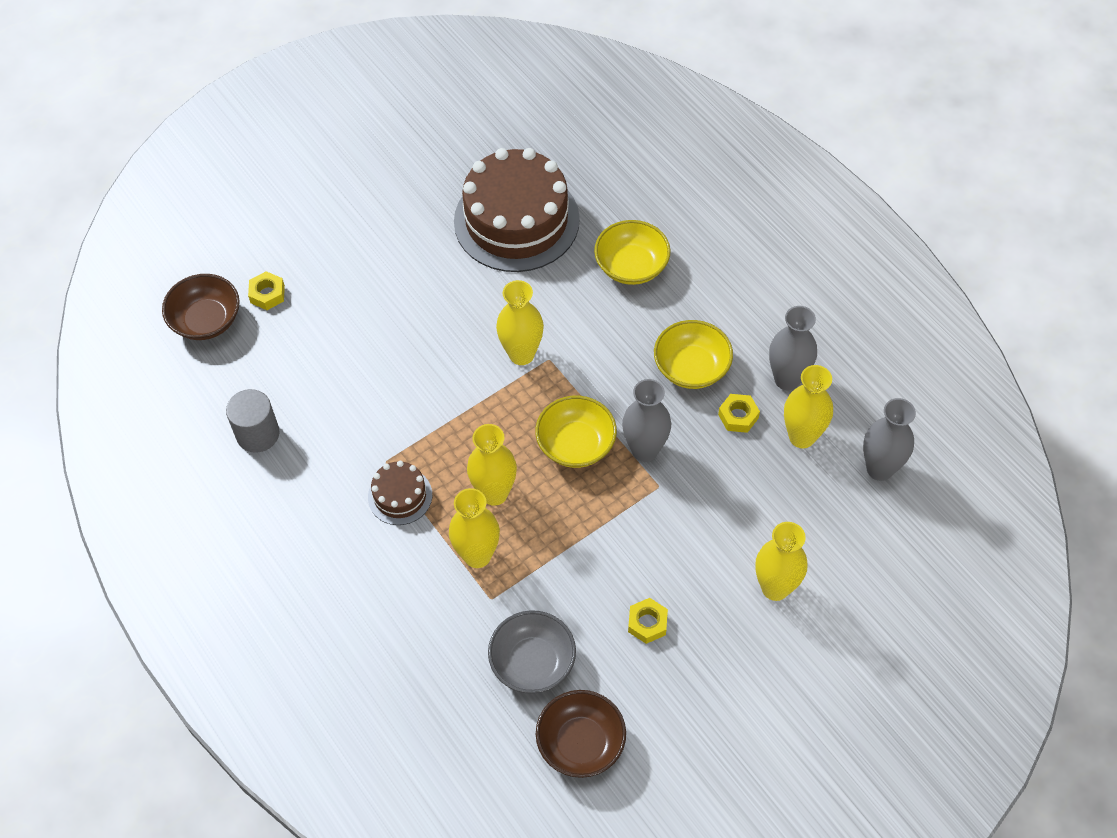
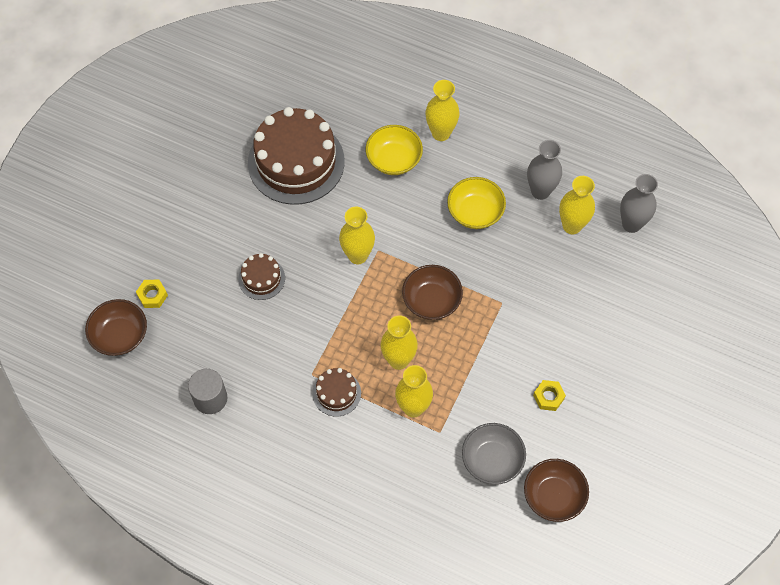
camera: 30 degrees left, 5 degrees up
(397, 330) = (261, 278): none -> brown cake
(576, 444) = (431, 300): yellow bowl -> brown bowl
(645, 450) = (478, 283): grey vase -> none
(738, 416) = (524, 231): yellow nut -> none
(775, 588) = (613, 334): yellow vase -> yellow vase (441, 133)

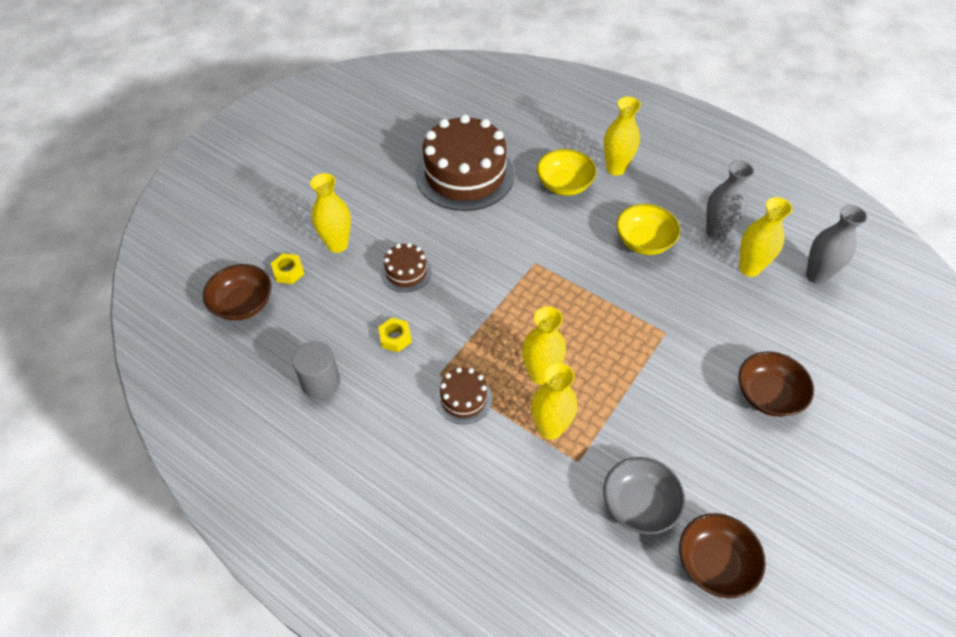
camera: 10 degrees right, 10 degrees down
(358, 255) = (512, 264): yellow vase -> yellow vase (337, 245)
(431, 300) = (586, 319): brown bowl -> brown bowl (767, 395)
(548, 397) = (714, 442): yellow nut -> yellow nut (395, 338)

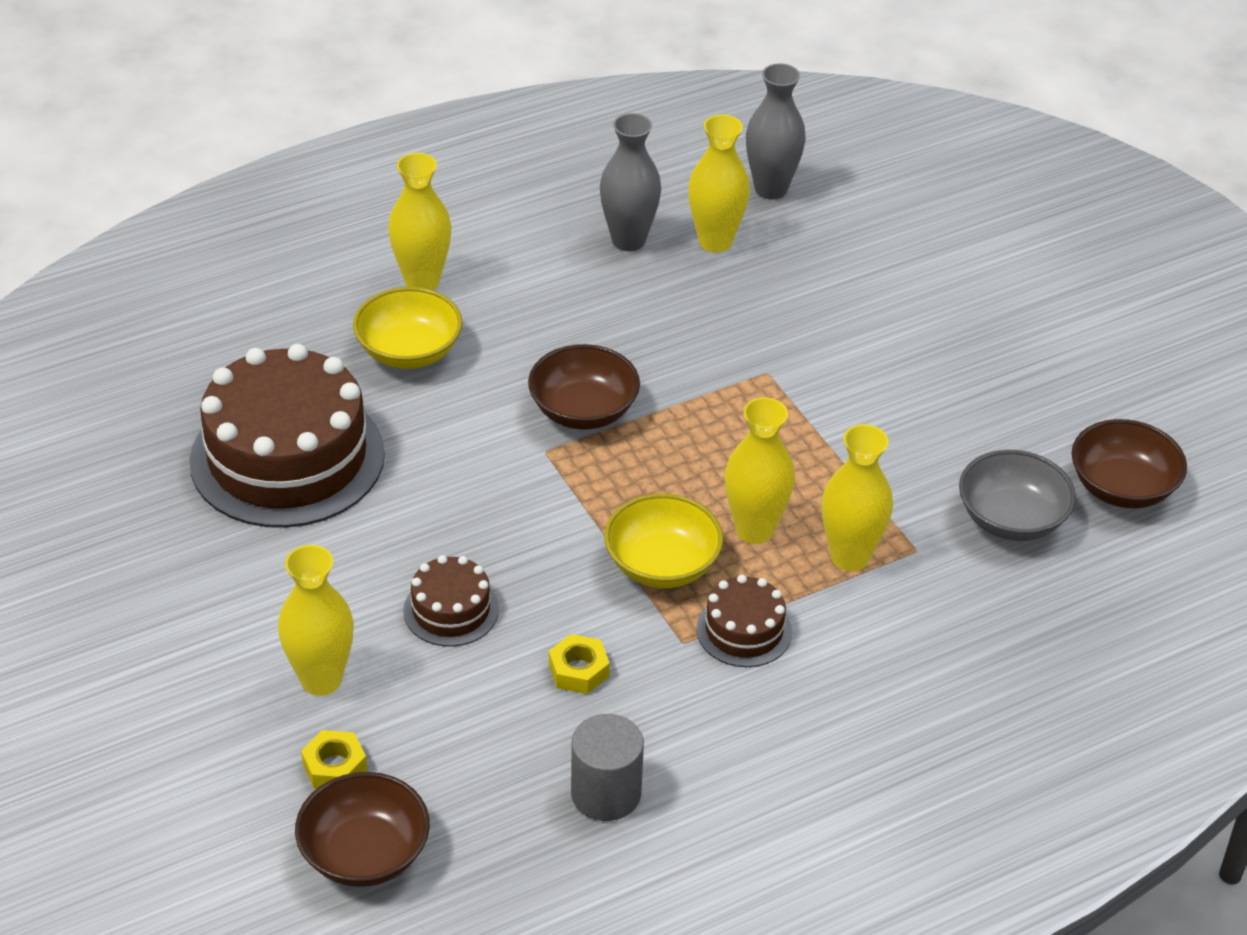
camera: 65 degrees left, 10 degrees down
(644, 241) = (591, 319): yellow bowl -> yellow bowl (662, 565)
(767, 395) = (923, 327): brown bowl -> brown bowl (583, 410)

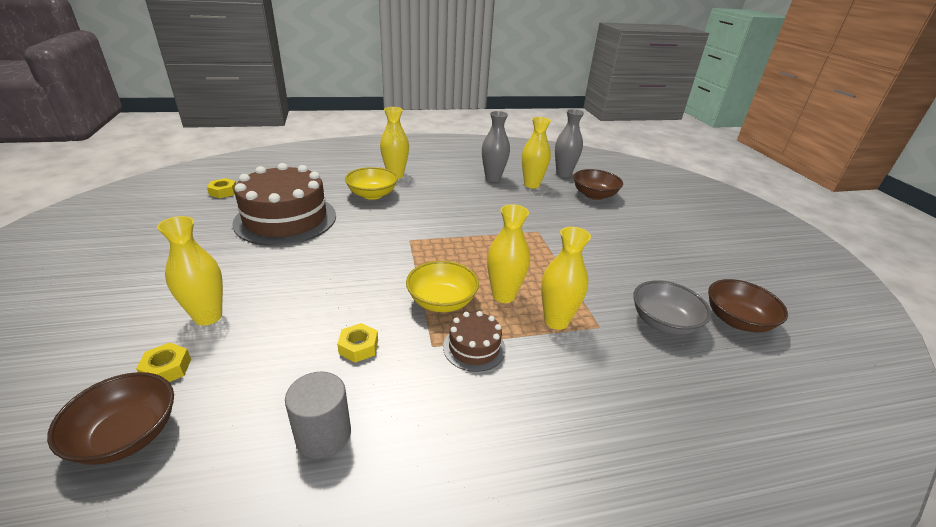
camera: 15 degrees right, 10 degrees down
(108, 418) = (223, 192): none -> yellow nut
(451, 610) = (309, 298): brown cake -> none
(583, 410) = (438, 228): brown bowl -> brown bowl (594, 195)

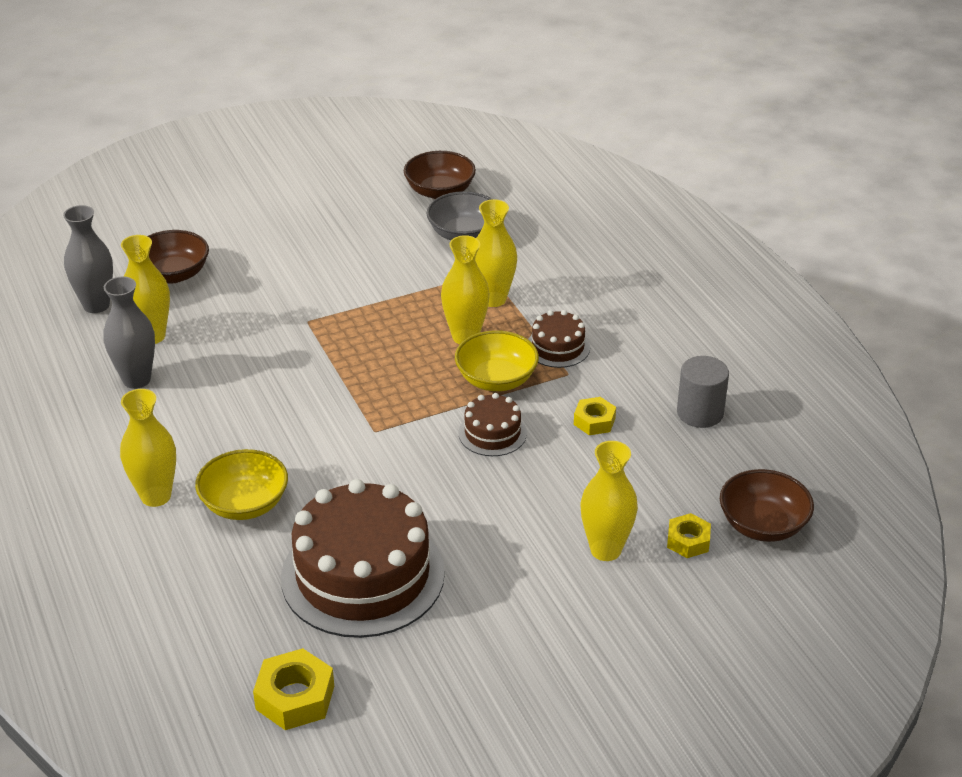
camera: 100 degrees left, 5 degrees up
(223, 192) = (295, 697): yellow nut -> yellow nut, size x1.56
(378, 287) = (492, 433): none -> brown cake

